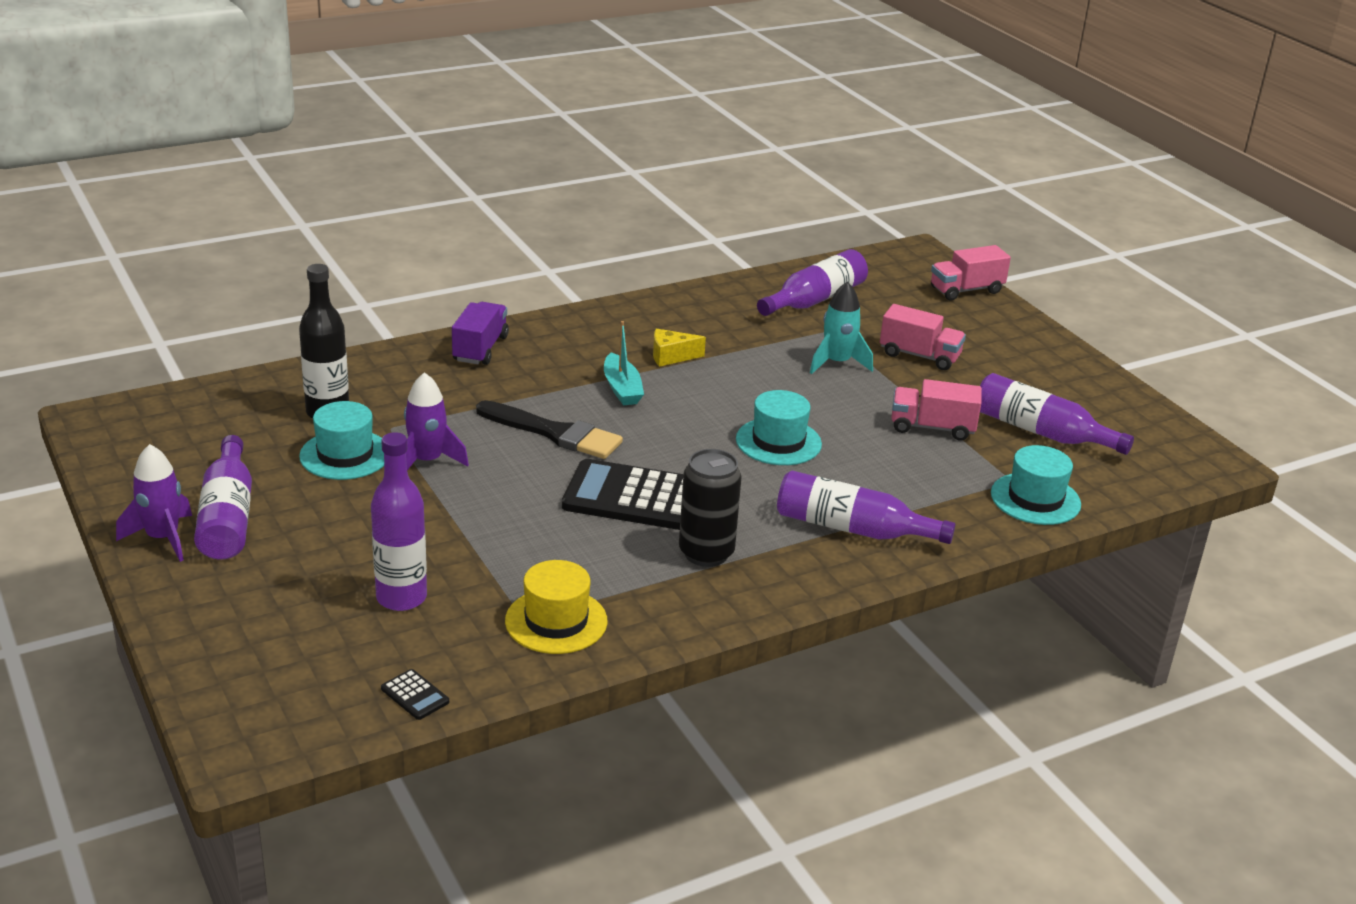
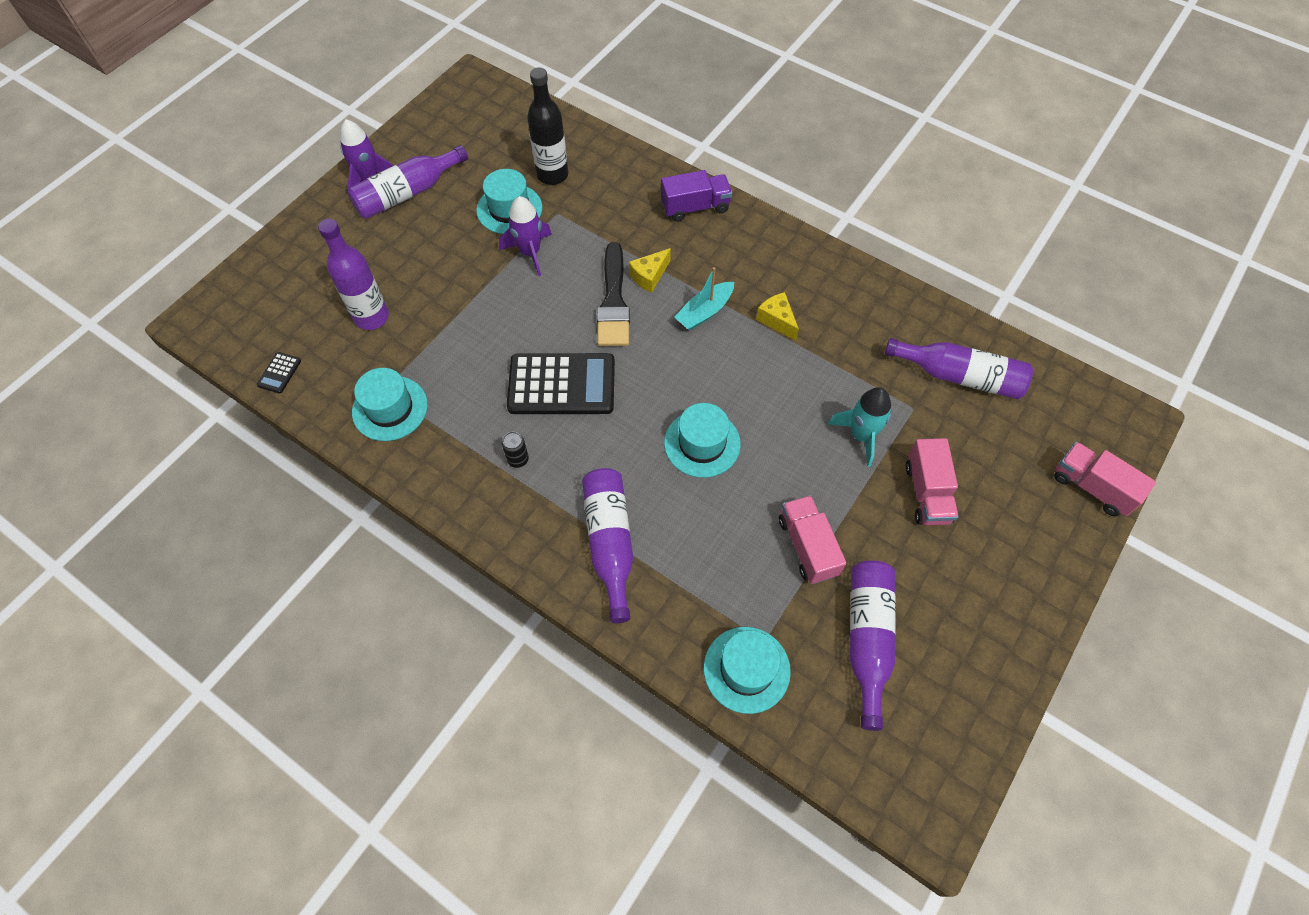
camera: 65 degrees right, 30 degrees up
(543, 402) = (649, 276): none -> yellow cheese
(556, 621) = (390, 408): yellow hat -> turquoise hat
(633, 497) = (561, 385): black calculator -> black calculator turned 105 degrees clockwise
(706, 553) = (518, 459): black can -> black can, size x0.48

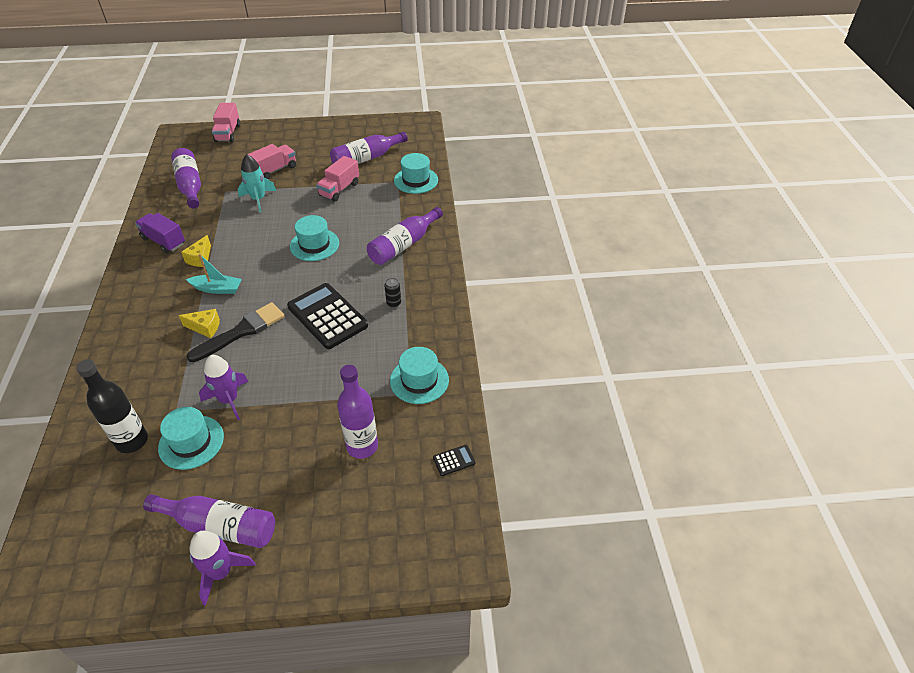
camera: 130 degrees left, 15 degrees down
(695, 207) = (118, 341): purple truck -> purple truck (163, 241)

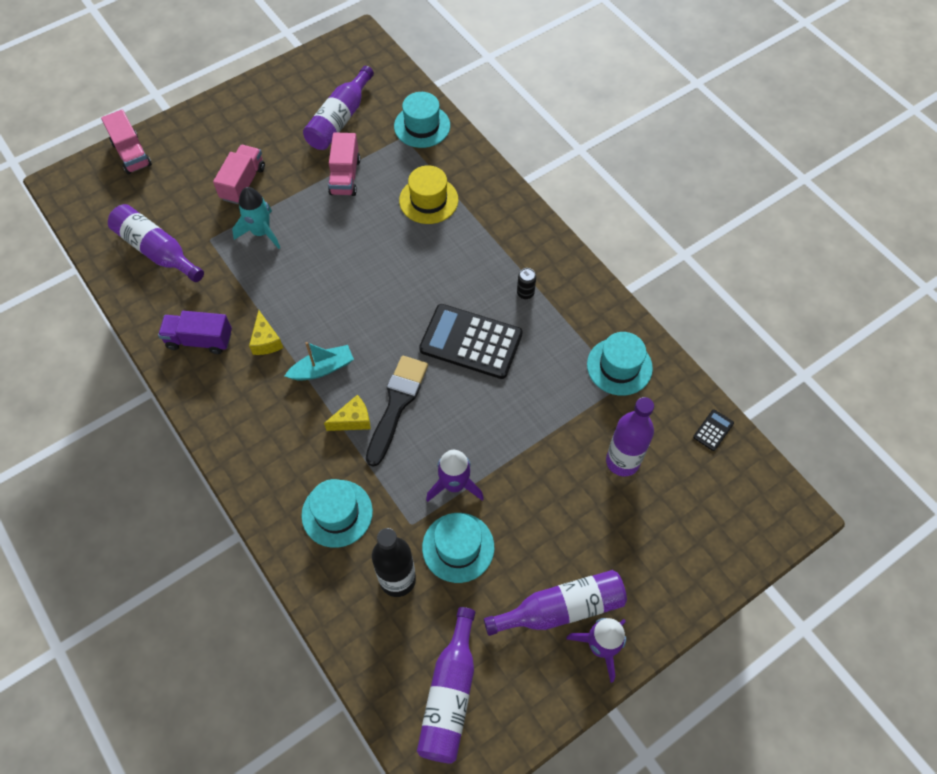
camera: 30 degrees left, 15 degrees up
(314, 245) = (381, 262): turquoise hat -> turquoise hat (337, 513)
(380, 222) = (428, 200): none -> yellow hat
(403, 245) = (477, 218): purple bottle -> purple bottle (450, 695)

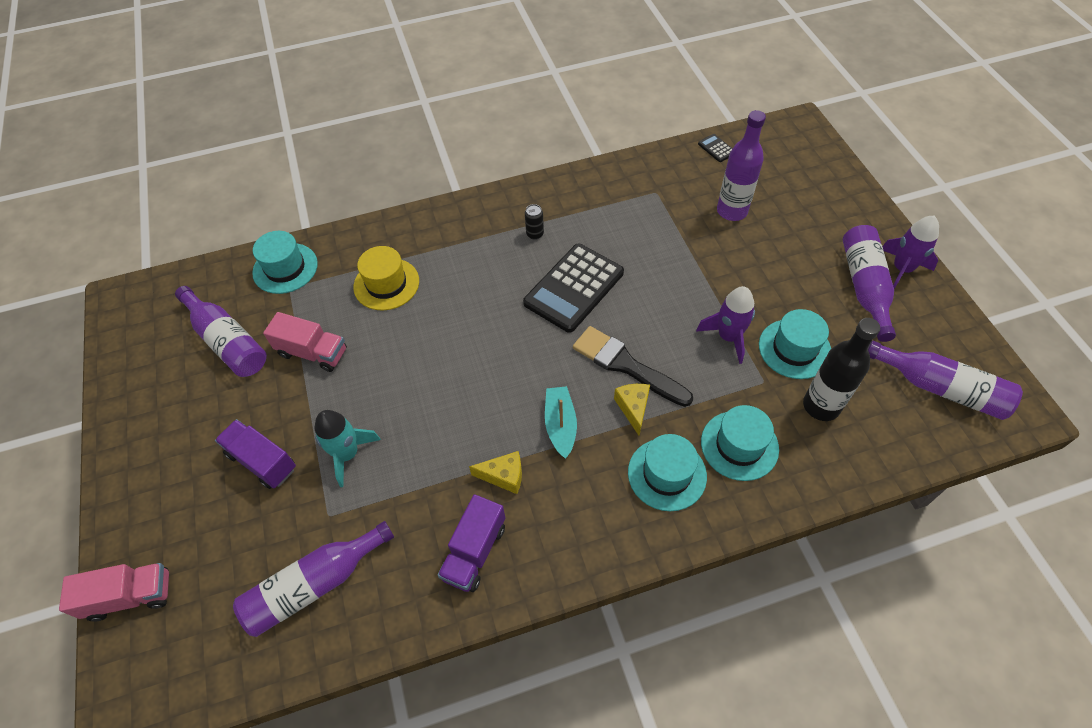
camera: 70 degrees left, 5 degrees down
(243, 183) = (262, 461): pink truck -> purple truck
(619, 366) = (637, 189): turquoise hat -> turquoise hat (667, 474)

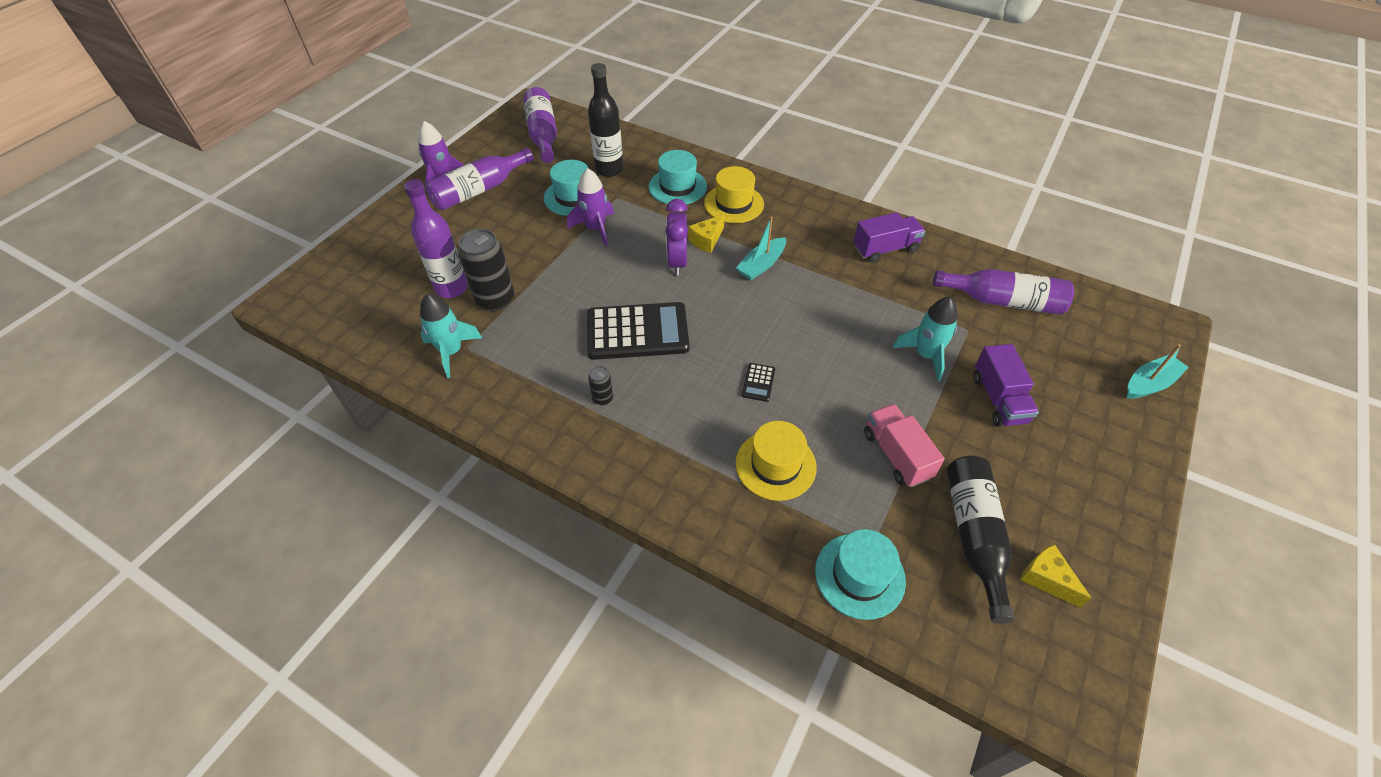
camera: 135 degrees left, 5 degrees down
(130, 596) = (1149, 383): pink truck -> turquoise boat
(227, 341) = (974, 536): purple bottle -> black bottle
(504, 476) = (828, 267): yellow cheese -> yellow cheese (1046, 579)
(626, 365) = (677, 262): black brush -> purple clock
(659, 183) = (451, 352): none -> turquoise rocket
(667, 474) = (733, 204): turquoise hat -> yellow hat
(693, 228) = (495, 300): none -> black can
(716, 148) = (363, 340): black calculator -> black calculator (758, 382)

